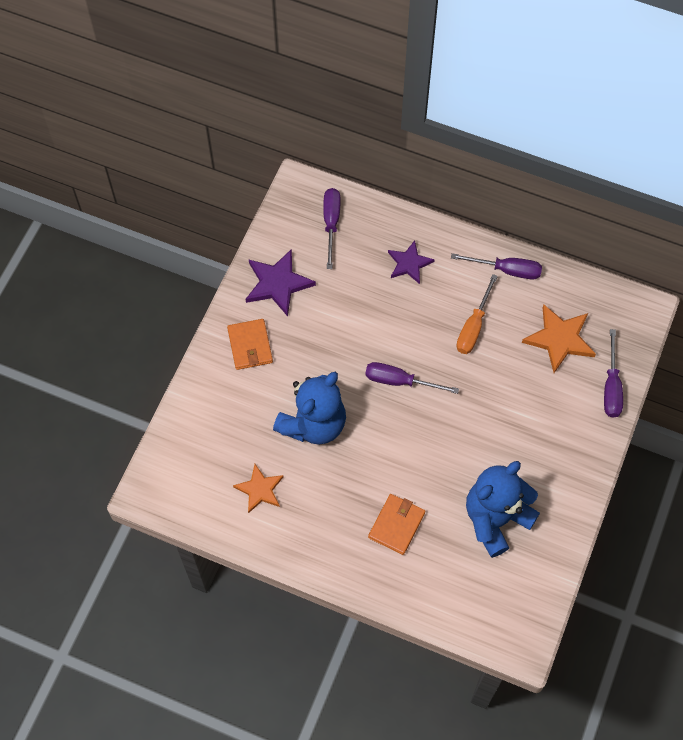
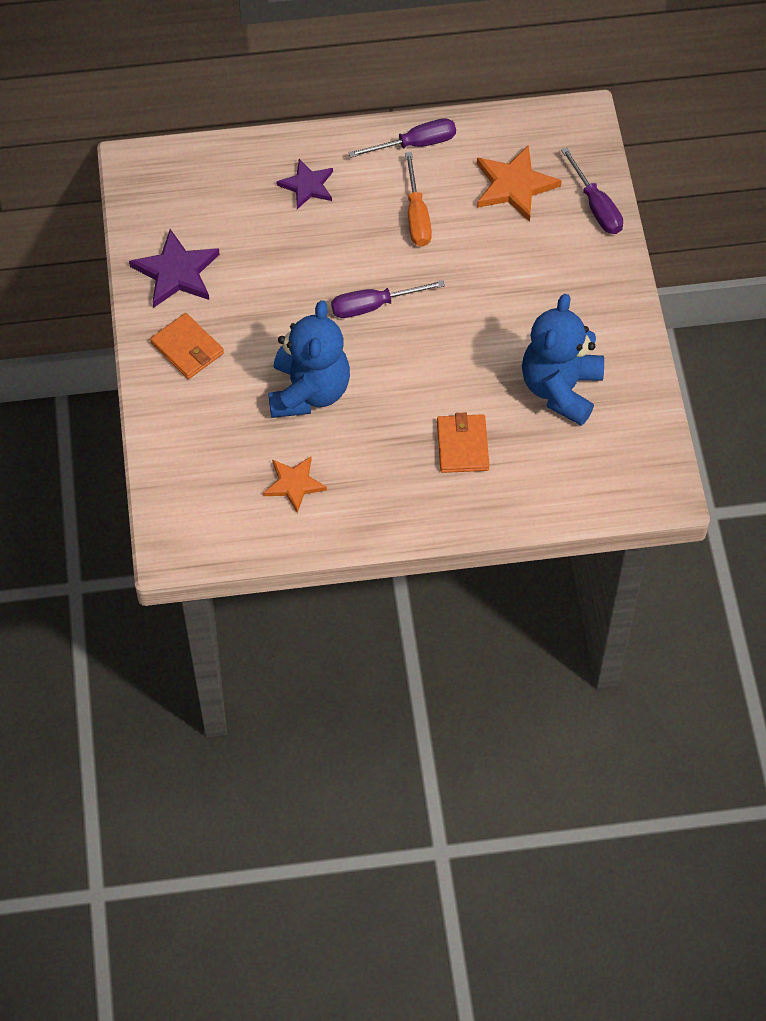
camera: 30 degrees left, 5 degrees down
(331, 223) = (195, 185): purple screwdriver -> none

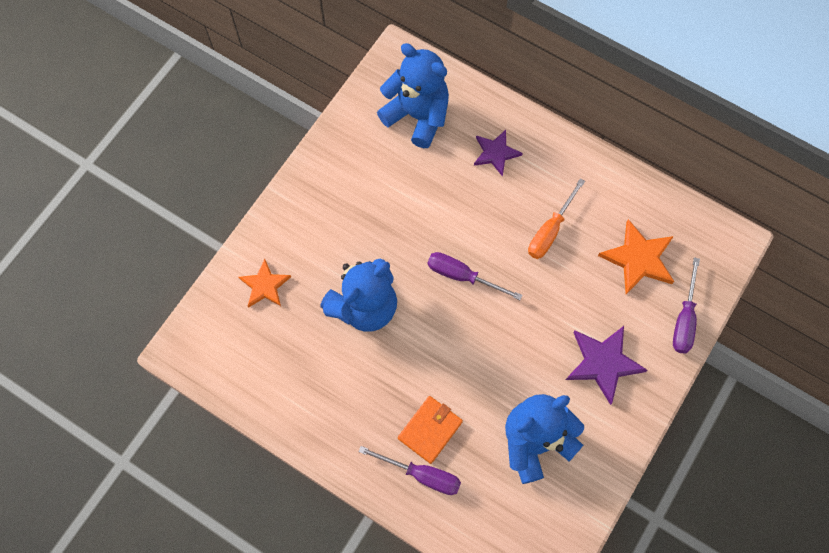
camera: 40 degrees right, 10 degrees up
(176, 272) = (356, 153): purple star -> purple star (603, 363)
(187, 348) = (315, 213): orange wallet -> none
(204, 203) = (417, 116): none -> blue teddy bear
(294, 484) = (296, 367): orange star -> orange star (265, 286)
(415, 144) = (596, 176): purple screwdriver -> purple screwdriver (422, 475)

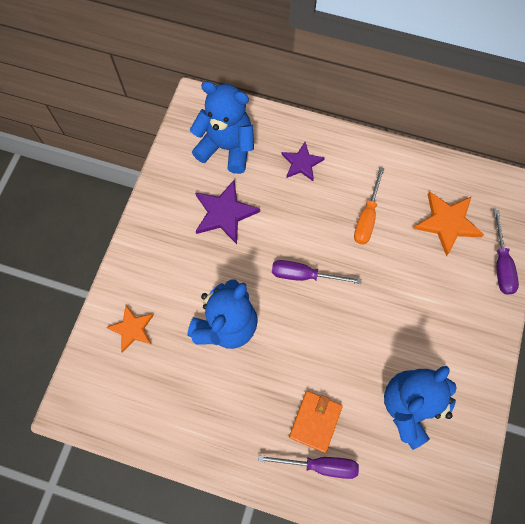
camera: 15 degrees left, 0 degrees up
(603, 363) = (446, 320): purple star -> purple star (224, 213)

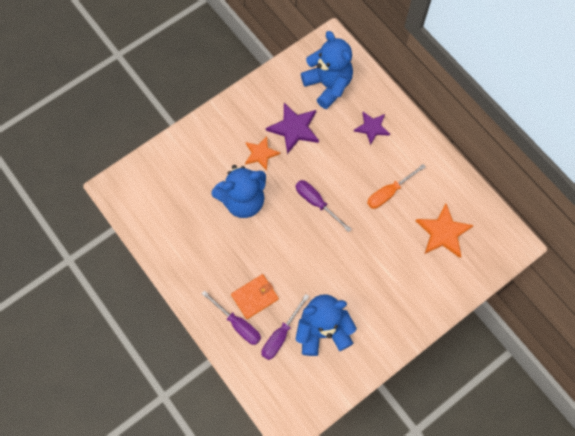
camera: 35 degrees right, 0 degrees up
(132, 329) = (183, 164): orange star -> orange star (261, 154)
(501, 264) = (459, 284): purple screwdriver -> purple screwdriver (280, 335)

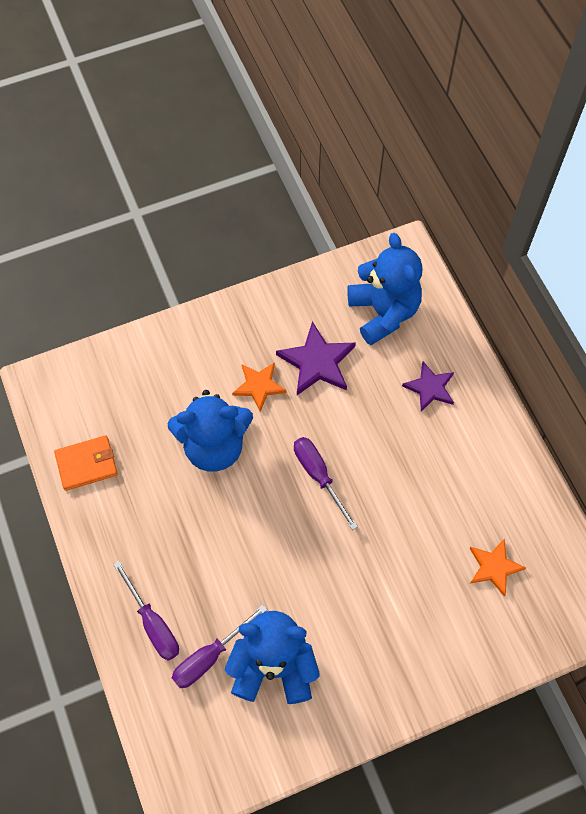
camera: 15 degrees right, 5 degrees down
(255, 297) = (189, 590): orange wallet -> orange wallet (87, 464)
(389, 193) = (429, 488): orange screwdriver -> none
(443, 232) = (494, 567): orange star -> orange star, size x0.66

